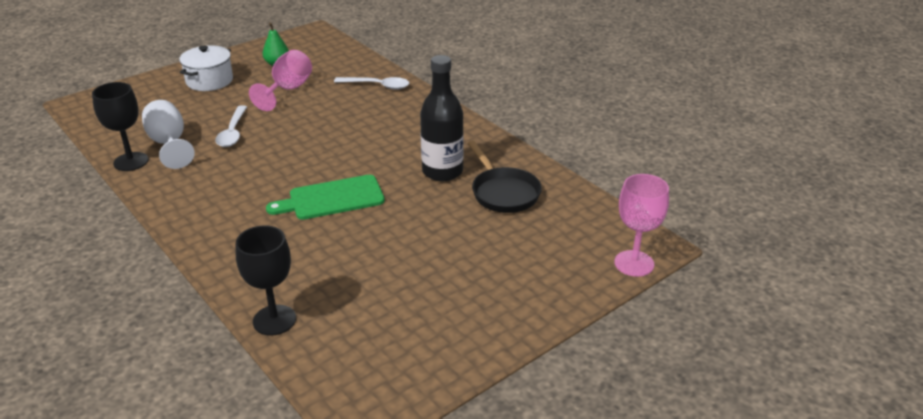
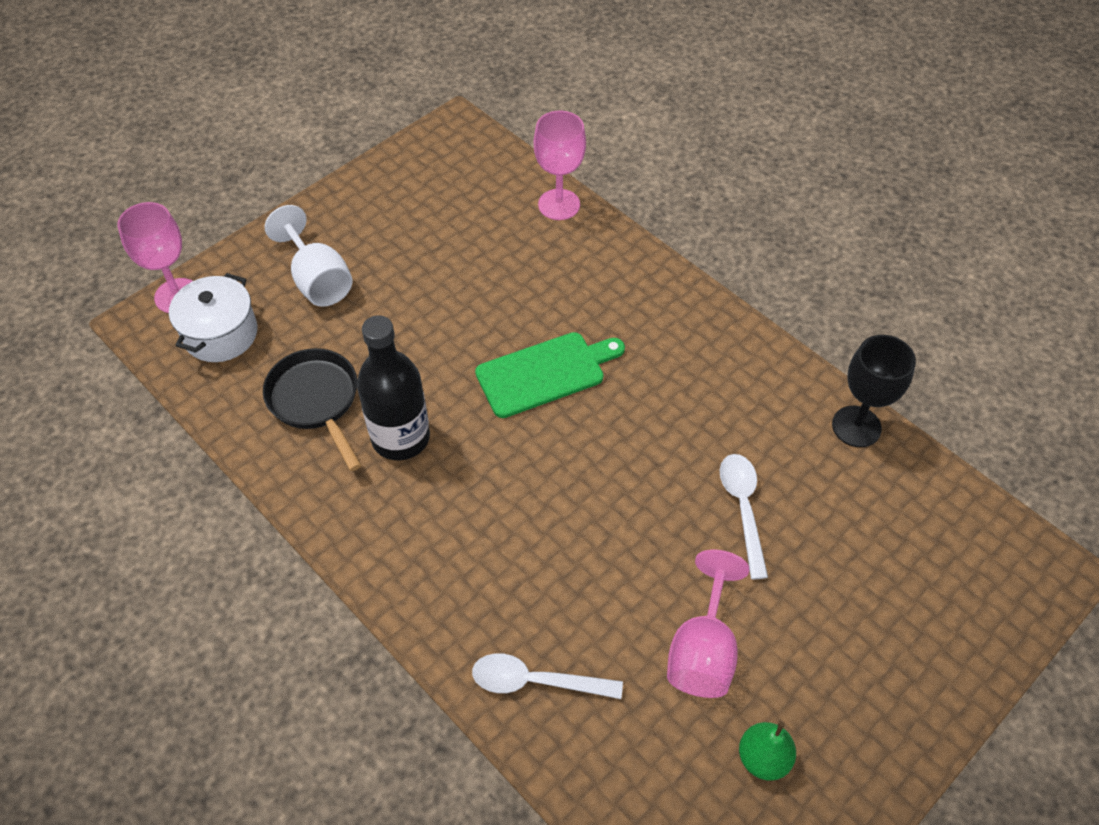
camera: 175 degrees right, 20 degrees up
(169, 144) = (826, 471): white goblet -> white goblet (318, 280)
(209, 81) = (866, 673): white pot -> white pot (220, 334)
(274, 320) = (559, 204): black goblet -> pink goblet

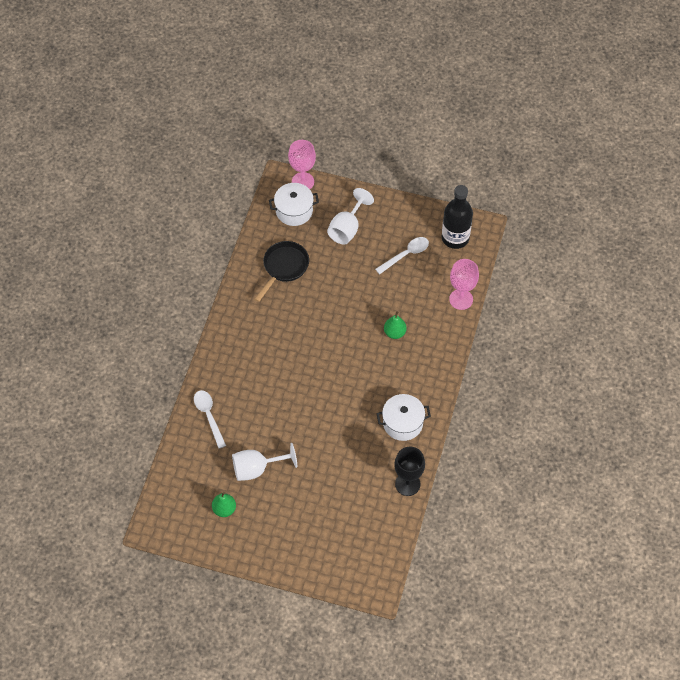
camera: 60 degrees right, 5 degrees up
(400, 438) = (286, 309): black bottle -> black bottle (455, 238)
(545, 373) = (355, 345): green cutting board -> none
(559, 310) = (394, 332): none -> green pear
(702, 650) = (257, 468): pink goblet -> white goblet
(735, 379) = (403, 423): none -> white pot
(742, 508) = (333, 455): white spoon -> white spoon (406, 254)

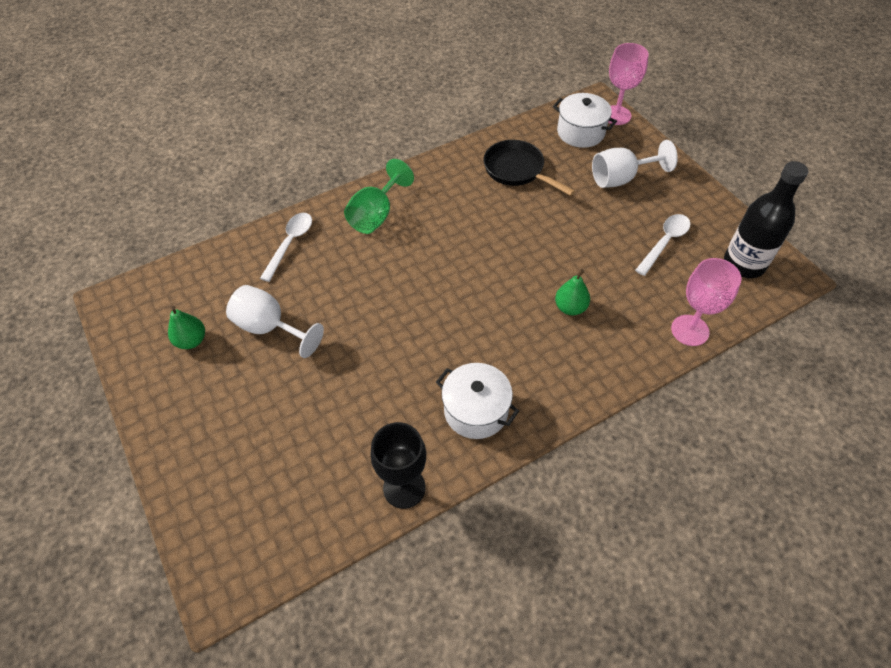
camera: 45 degrees right, 5 degrees down
(236, 360) = (376, 215): none -> green goblet
(284, 267) = (517, 170): black pan -> black pan turned 120 degrees counterclockwise
(406, 254) = (665, 242): white spoon -> white spoon turned 60 degrees counterclockwise

